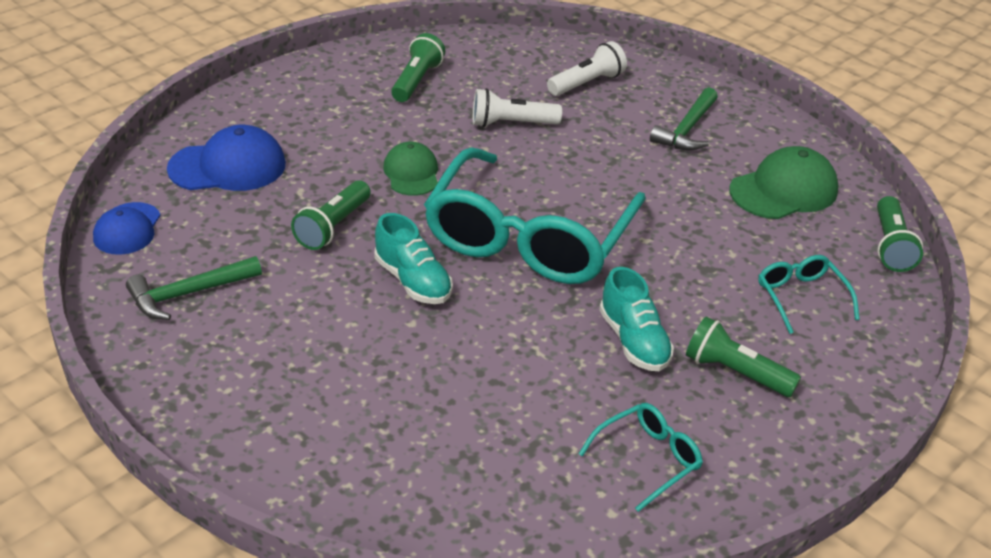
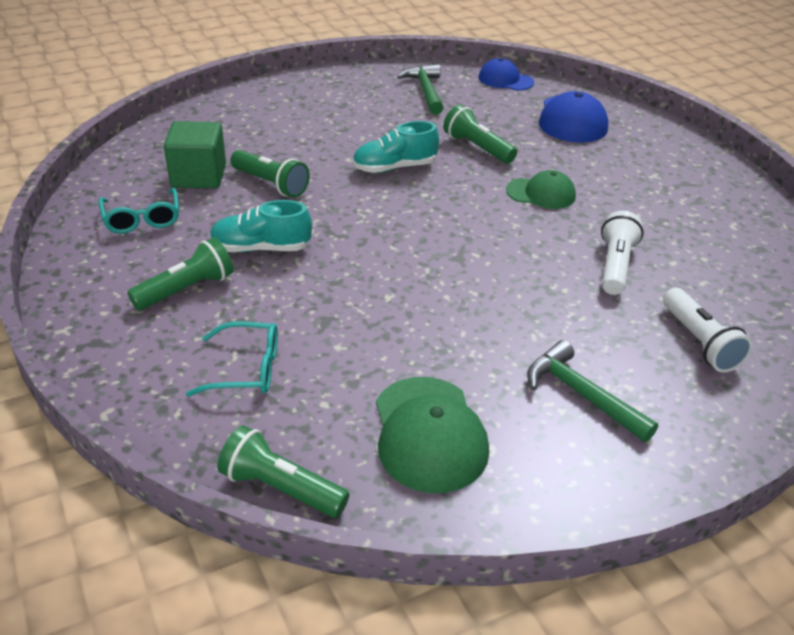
camera: 110 degrees right, 0 degrees up
(416, 81) = (706, 226): green flashlight -> green flashlight (271, 184)
(526, 445) = (198, 176): none -> green cube
(529, 238) = (422, 231): turquoise glasses -> none

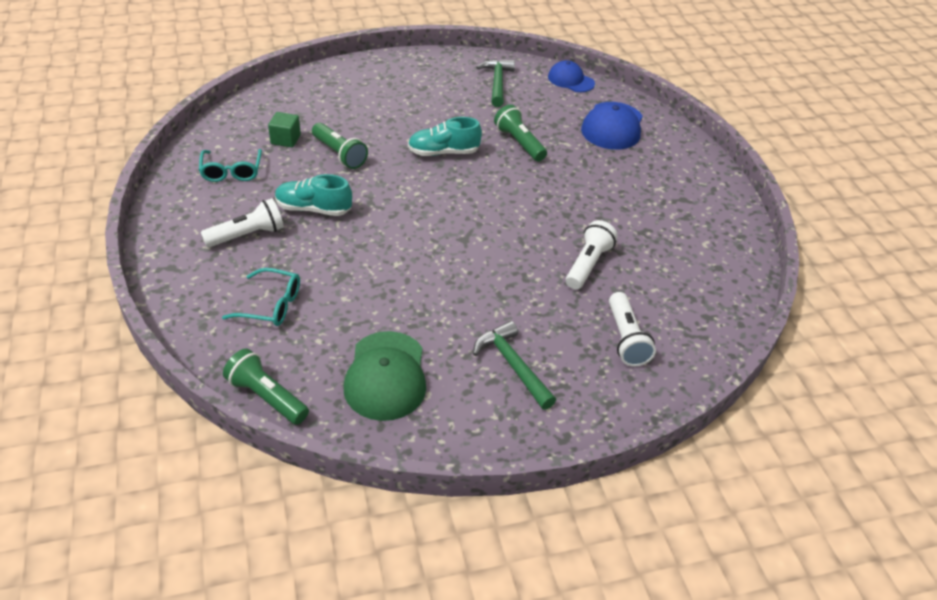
camera: 10 degrees right, 5 degrees up
(186, 289) = (247, 235): green flashlight -> white flashlight
(198, 176) = (285, 139): green cube -> green cube, size x0.62
(541, 193) = (555, 192): green cap -> none

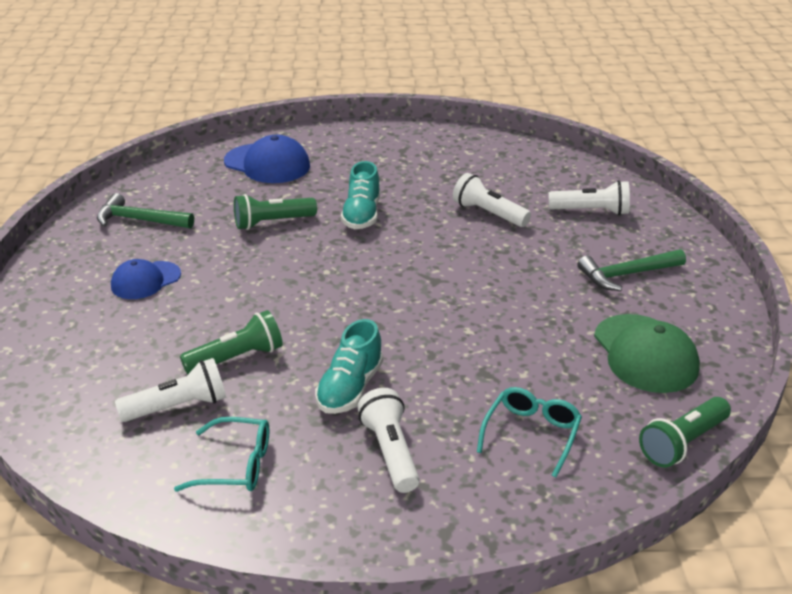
camera: 75 degrees left, 10 degrees down
(285, 139) = (178, 406): green cube -> white flashlight
(386, 376) = (645, 354): green cap -> green cap turned 60 degrees clockwise
(443, 152) = (268, 275): turquoise shoe -> turquoise shoe (362, 215)
(570, 80) = (164, 173): blue cap -> blue cap (145, 280)

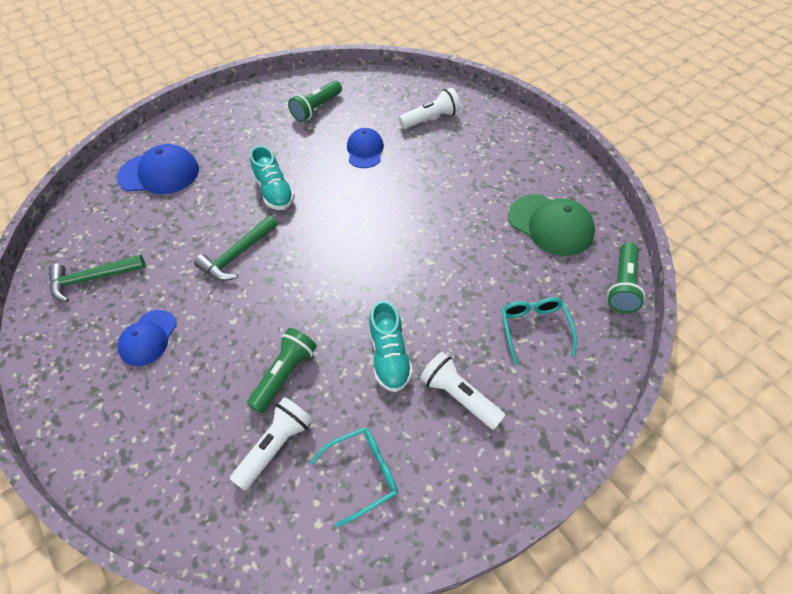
camera: 30 degrees left, 20 degrees up
(272, 223) = (210, 230): green flashlight -> green flashlight (317, 108)
(488, 214) = (365, 150): white flashlight -> blue cap
(626, 275) = (492, 164): green hammer -> green hammer (237, 255)

